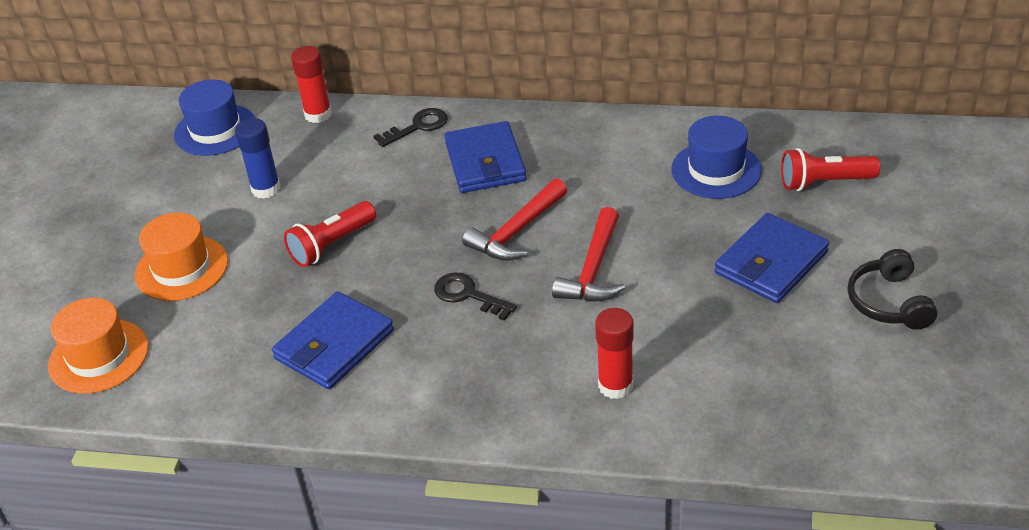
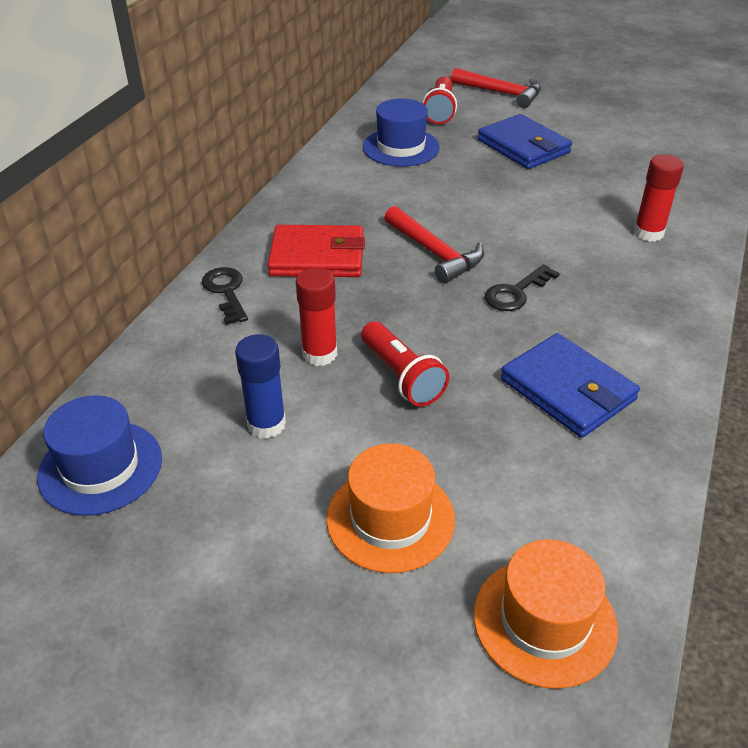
camera: 80 degrees left, 0 degrees up
(318, 114) = (142, 365): red glue stick -> red glue stick (319, 354)
(485, 162) = (317, 256): blue wallet -> red wallet
(593, 269) = (503, 221): red hammer -> red hammer (501, 93)
(889, 302) = (579, 115): black headphones -> none

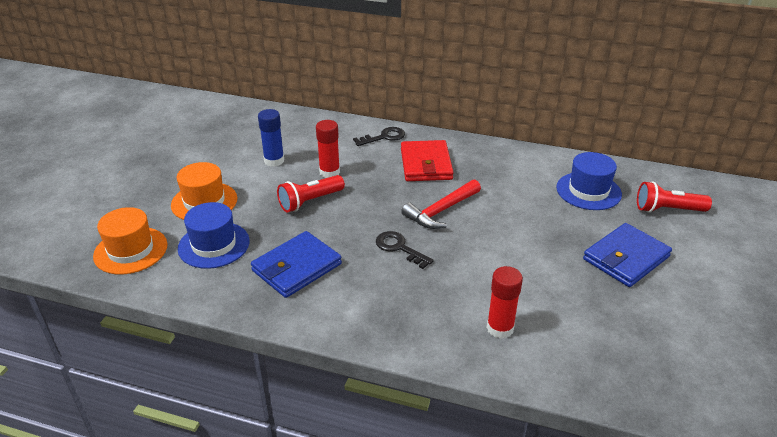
camera: 85 degrees right, 5 degrees down
(100, 467) = (250, 122): blue hat -> blue hat (214, 245)
(501, 93) = (732, 246): red hammer -> none

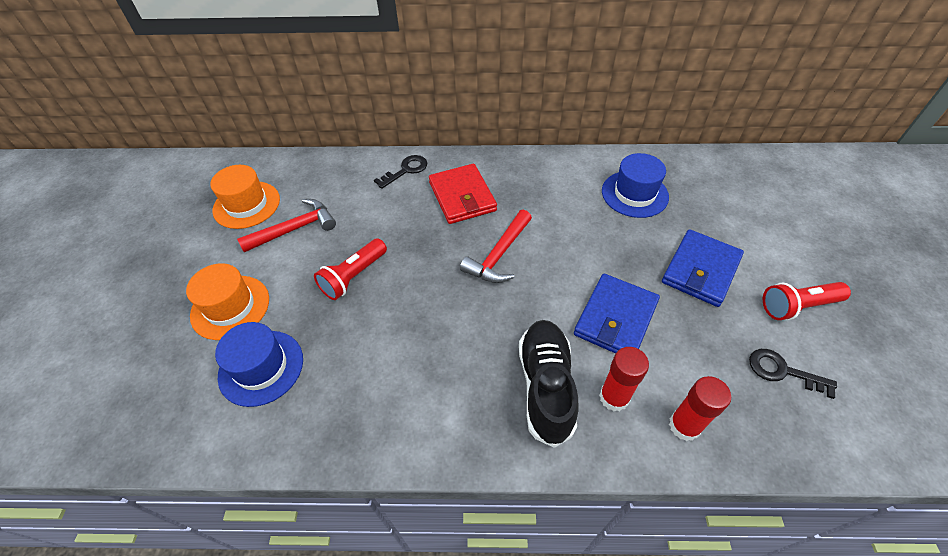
camera: 15 degrees left, 15 degrees up
(131, 250) = (160, 403): orange hat -> orange hat (246, 205)
(274, 161) = (294, 229): blue glue stick -> red hammer
(297, 267) = (369, 374): blue wallet -> blue wallet (615, 318)
(329, 172) = (362, 231): red glue stick -> red glue stick (684, 426)
(399, 248) = (472, 316): black key -> black key (782, 371)
(442, 308) = (546, 386): none -> black shoe
(667, 210) = (715, 200): red flashlight -> red flashlight (797, 306)

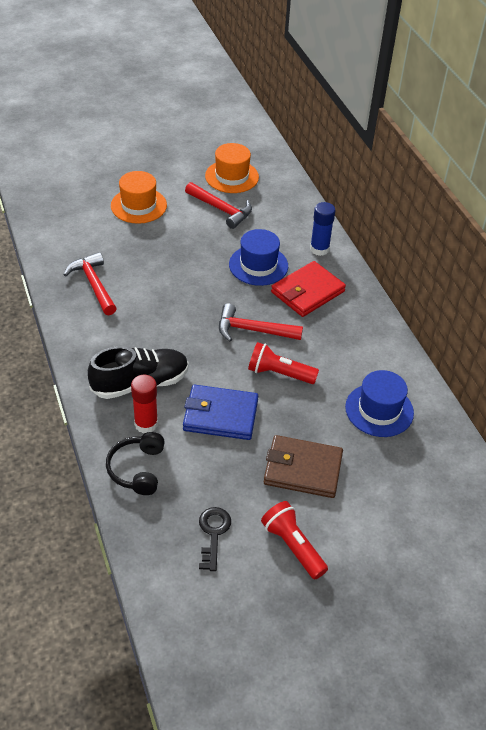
camera: 65 degrees right, 5 degrees down
(261, 367) = (100, 237): blue hat -> blue hat (258, 265)
(349, 397) = (94, 284): none -> red hammer
(353, 276) = (192, 255): red flashlight -> red flashlight (279, 373)
(406, 170) = (319, 249): black key -> blue glue stick
(684, 426) = (137, 469): red glue stick -> black headphones
(700, 270) = (303, 469): blue wallet -> brown wallet

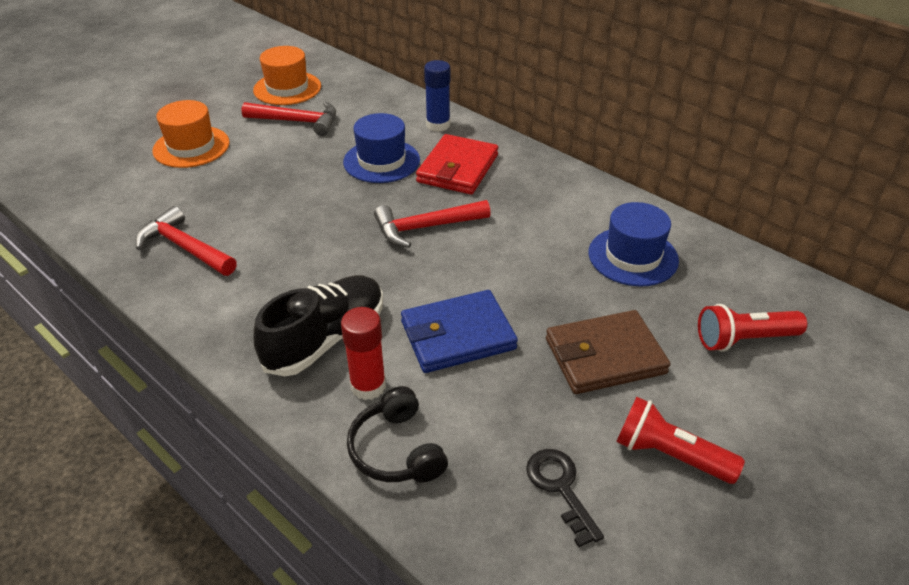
camera: 25 degrees left, 5 degrees down
(279, 373) = (492, 261): red flashlight -> red flashlight (744, 339)

